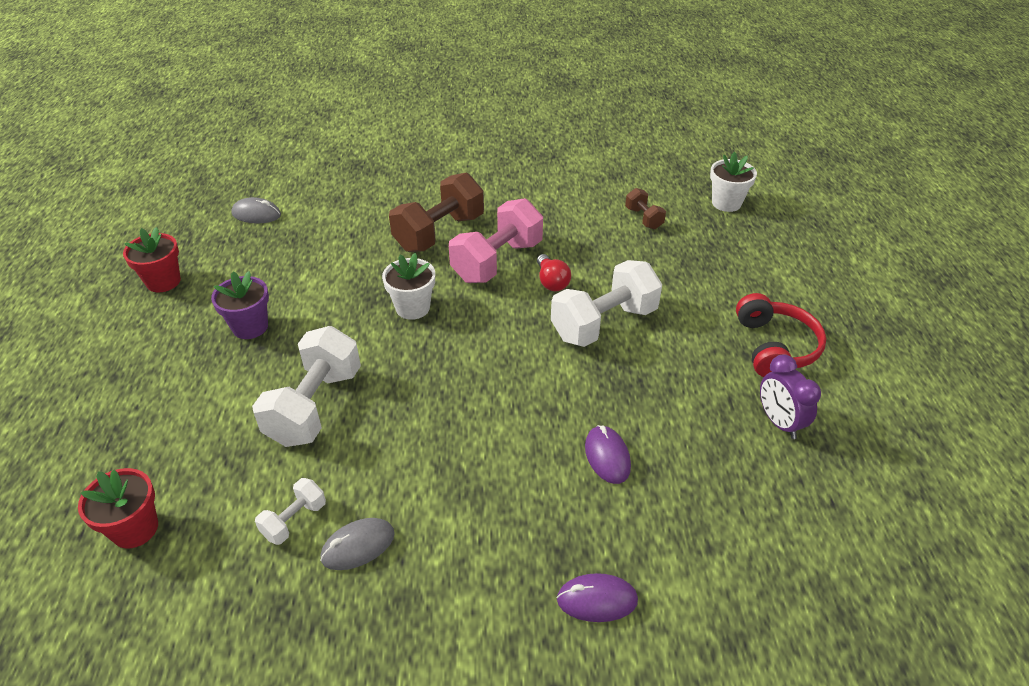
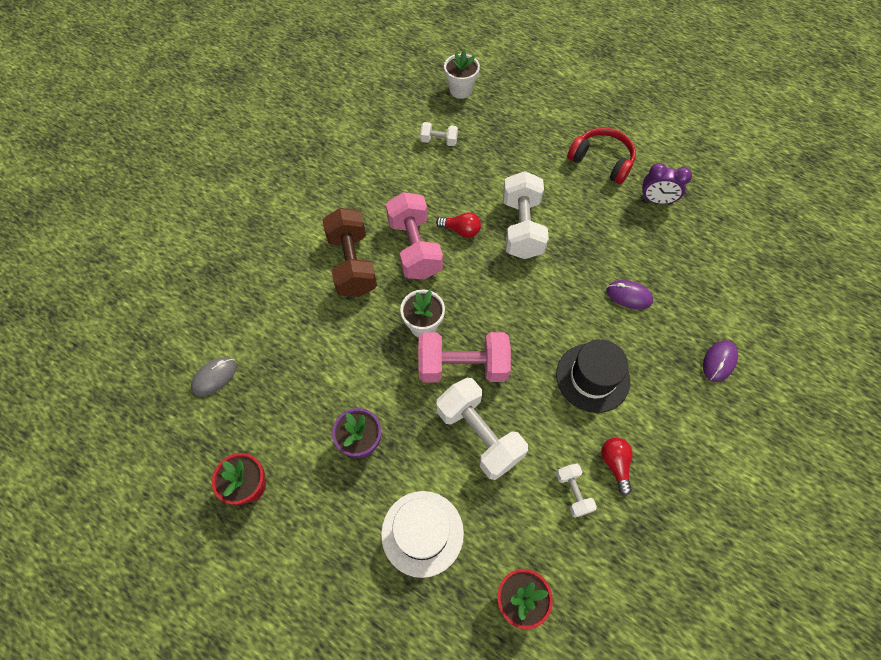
camera: 55 degrees left, 20 degrees up
(175, 414) = (422, 533): none -> white hat
(358, 546) = (615, 464): grey mouse -> red light bulb
(388, 357) = (462, 366): none -> pink dumbbell
(461, 472) = (592, 377): none -> black hat
(643, 218) = (439, 141): brown dumbbell -> white dumbbell

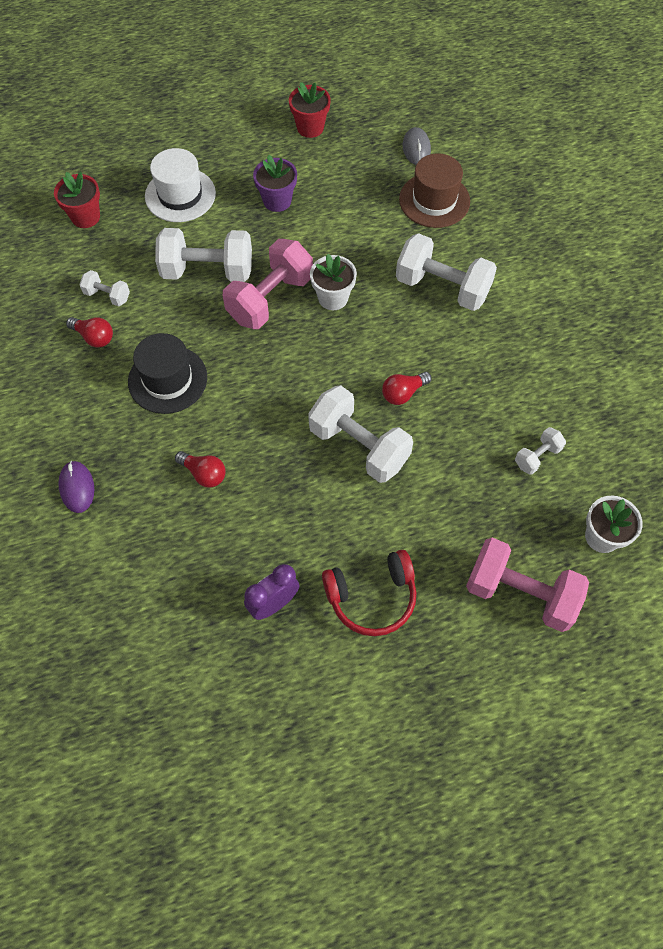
camera: 130 degrees right, 0 degrees up
(267, 324) = (434, 200): none -> brown hat
(352, 264) = (442, 287): brown dumbbell -> white dumbbell
(415, 248) = (417, 343): pink dumbbell -> pink dumbbell (520, 593)
(628, 296) = (204, 474): purple mouse -> red light bulb

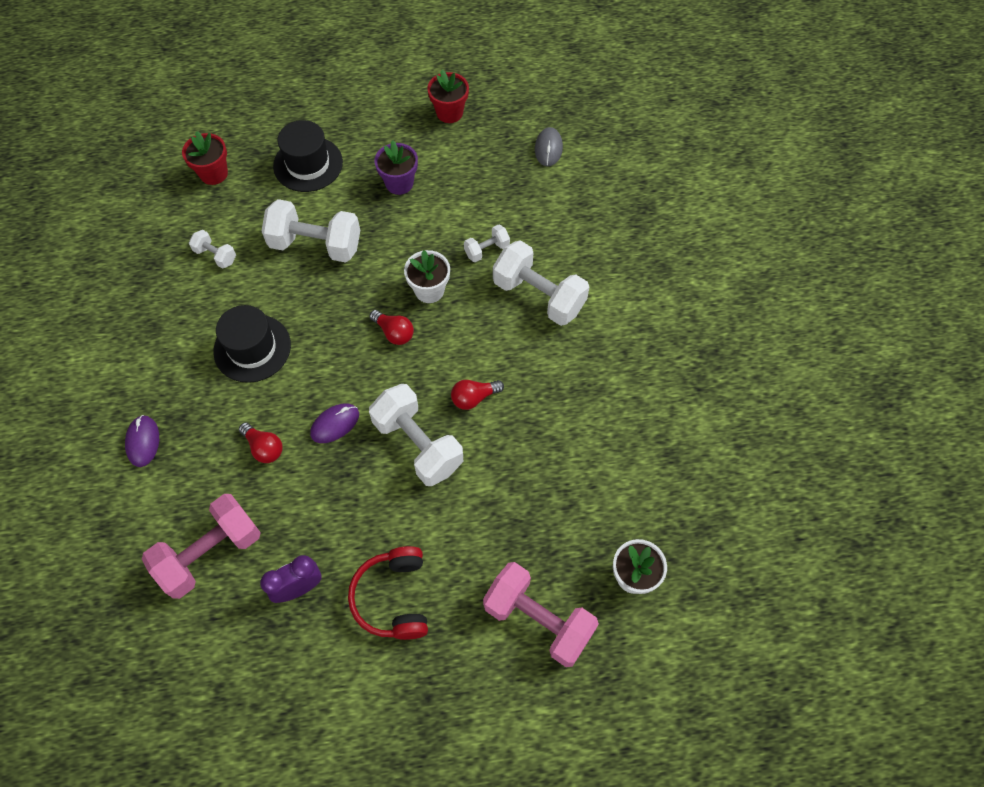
camera: 10 degrees right, 0 degrees up
(94, 337) = (193, 295): red light bulb -> red light bulb (394, 332)
(180, 195) = (308, 164): white hat -> black hat
(270, 299) = (369, 282): pink dumbbell -> pink dumbbell (210, 553)
(270, 440) = (335, 424): none -> purple mouse
(372, 597) = (393, 598): red headphones -> red headphones turned 90 degrees clockwise
(434, 200) = (553, 205): brown hat -> none
(537, 456) = (589, 484): white dumbbell -> white dumbbell (486, 250)

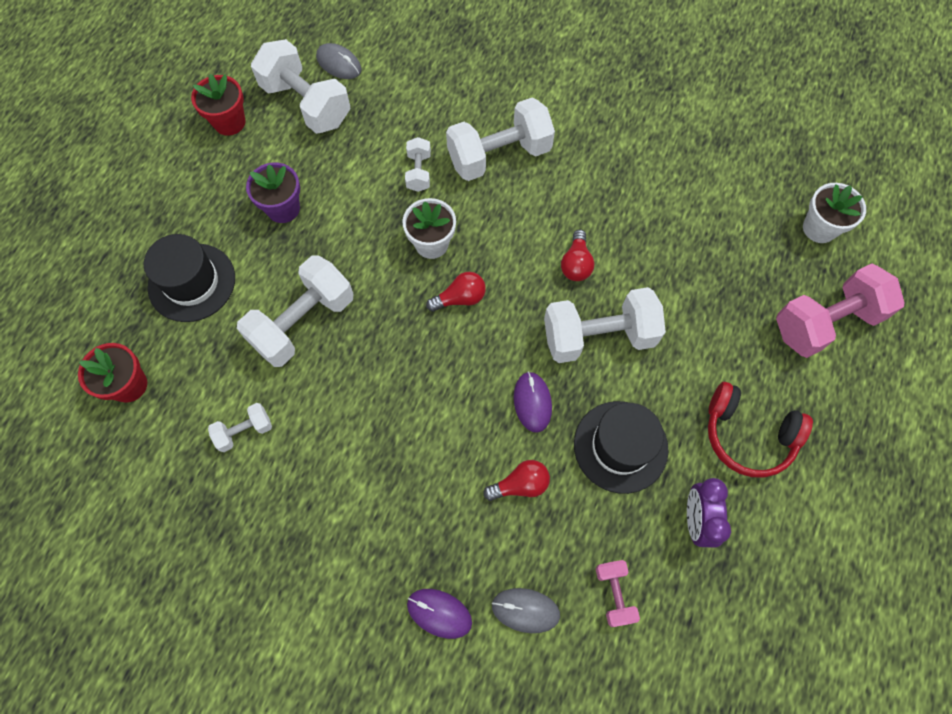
camera: 60 degrees left, 5 degrees up
(170, 497) = (525, 610): none -> grey mouse
(210, 553) = (614, 594): pink dumbbell -> pink dumbbell, size x0.49
(252, 348) = (391, 444): black hat -> black hat (620, 446)
(497, 148) = (306, 104): none -> white dumbbell

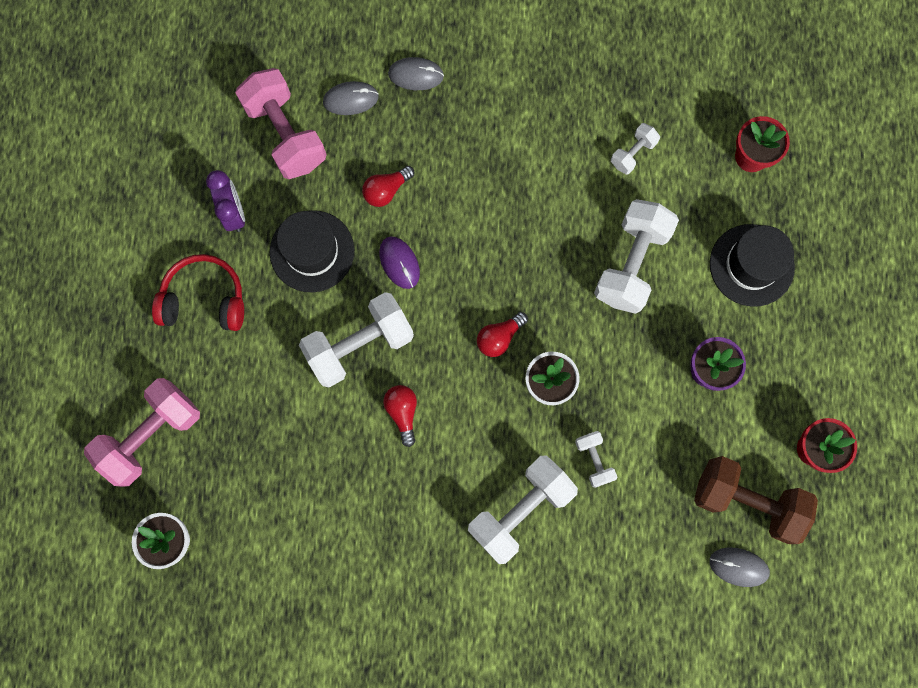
camera: 160 degrees right, 10 degrees up
(306, 104) = (746, 501): white dumbbell -> brown dumbbell
(439, 613) = (416, 75): purple mouse -> grey mouse
(614, 594) = (285, 134): pink dumbbell -> pink dumbbell, size x2.03

